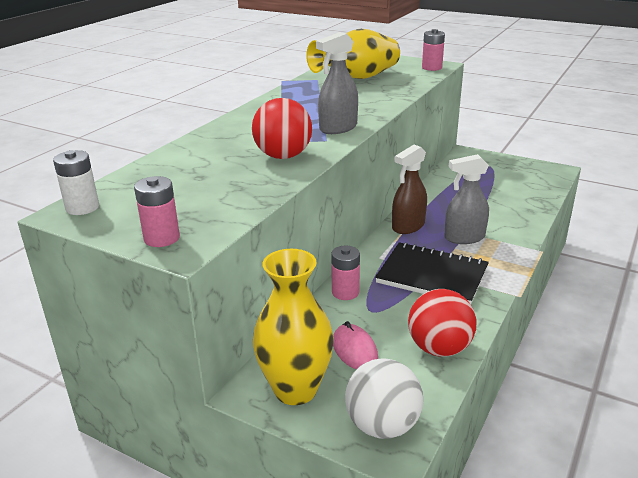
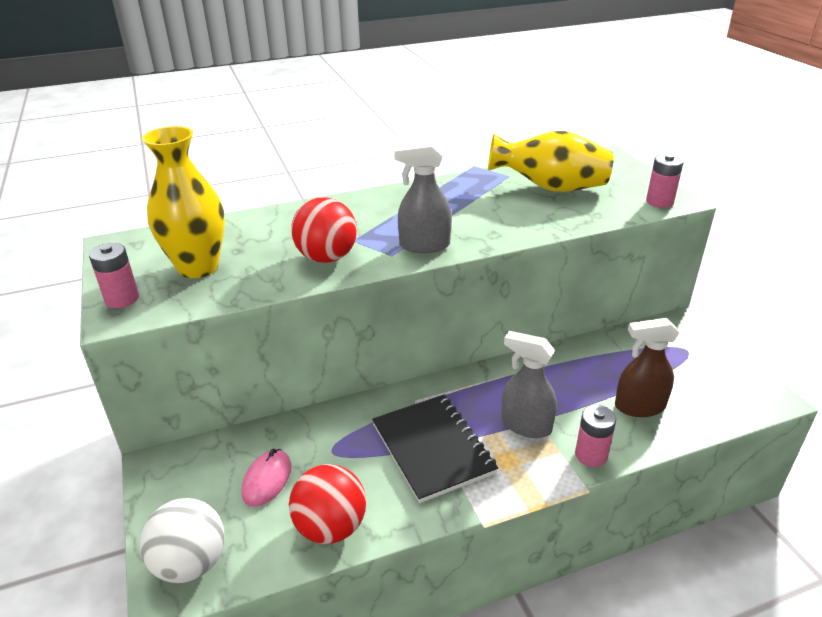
camera: 40 degrees right, 5 degrees up
(82, 207) = (128, 244): white battery -> none
(295, 389) = (182, 484): yellow vase -> yellow vase (198, 267)
(345, 292) = (337, 419): pink battery -> pink battery (591, 455)
(408, 226) = (488, 381): brown spray bottle -> brown spray bottle (639, 407)

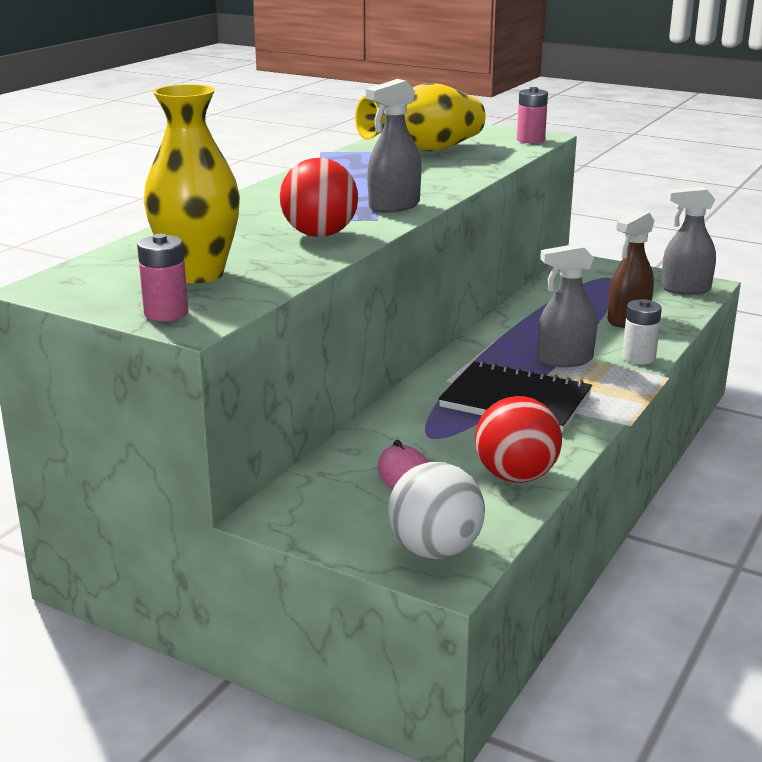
camera: 40 degrees left, 10 degrees down
(591, 455) = (638, 358): pink battery -> white battery
(743, 395) = (685, 289): none -> grey spray bottle

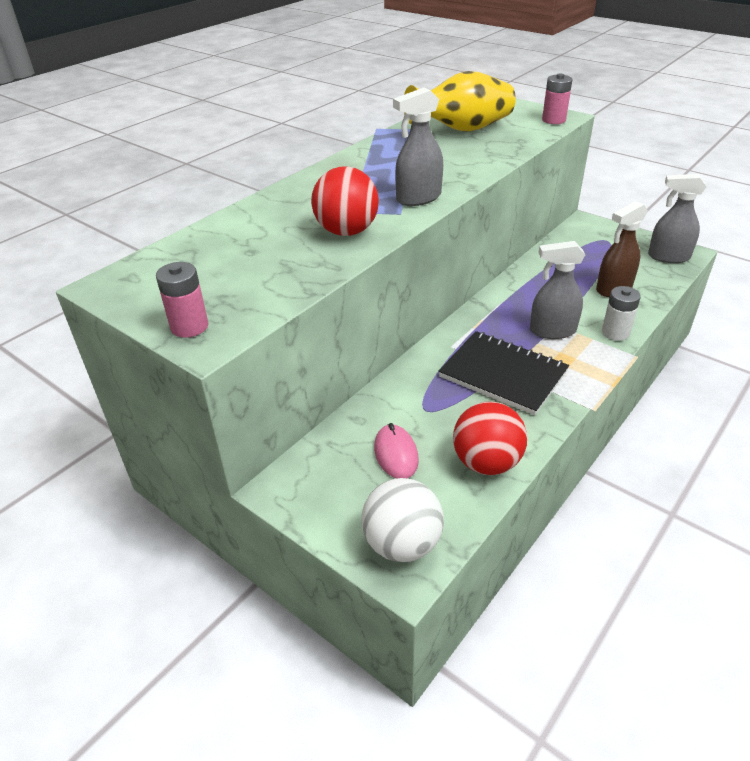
camera: 10 degrees right, 15 degrees up
(197, 274) = (231, 276): yellow vase -> none

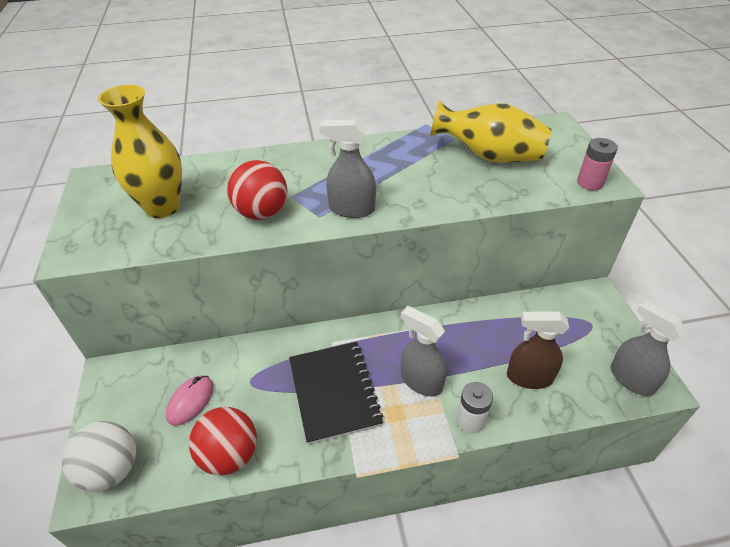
camera: 40 degrees right, 5 degrees up
(189, 326) = (79, 236): pink battery -> none
(238, 269) = (162, 207): none -> yellow vase

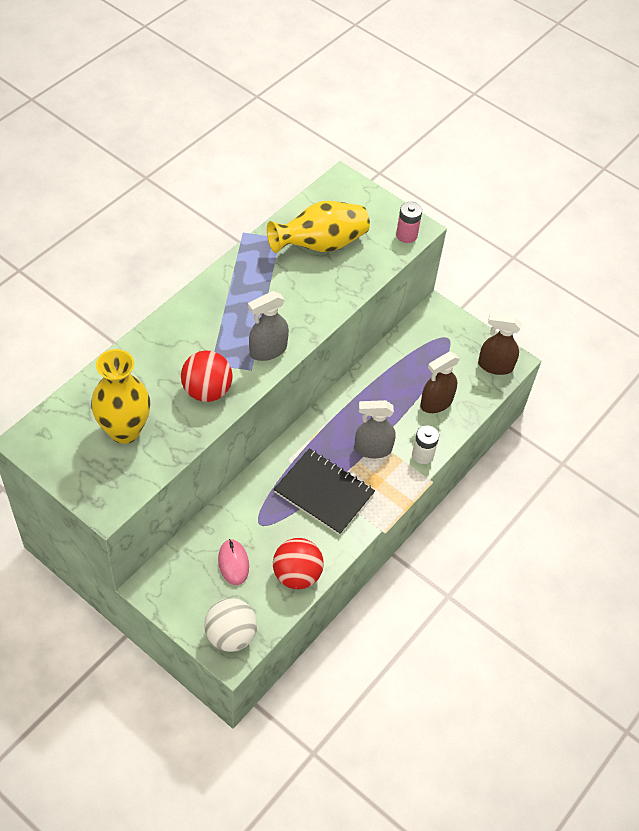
camera: 45 degrees left, 10 degrees up
(631, 379) = (495, 366): grey spray bottle -> brown spray bottle

